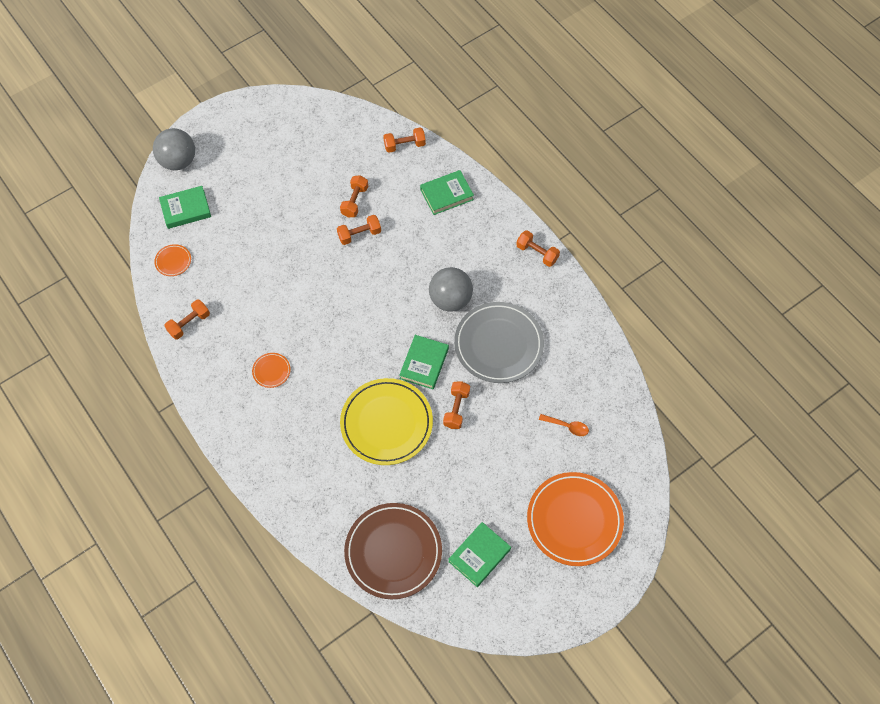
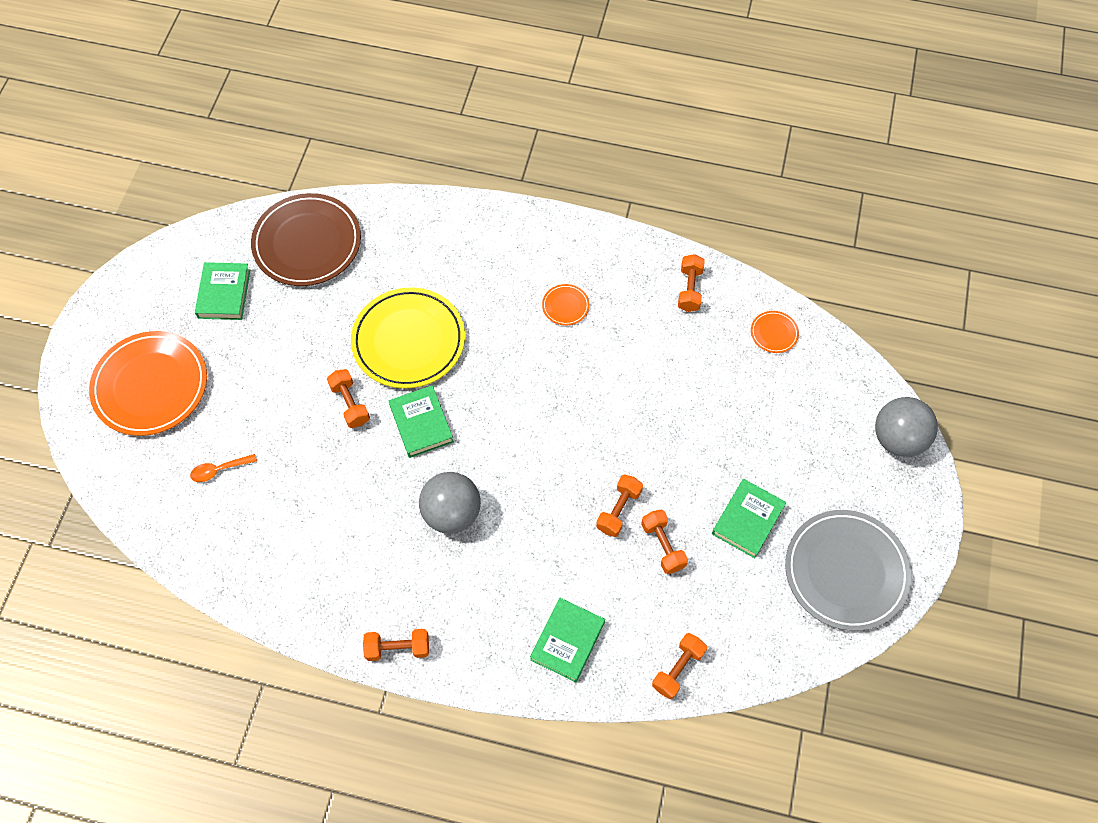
camera: 140 degrees right, 0 degrees up
(186, 209) = (826, 393): green book -> green book (747, 520)
(498, 344) = (358, 502): grey plate -> grey plate (846, 571)

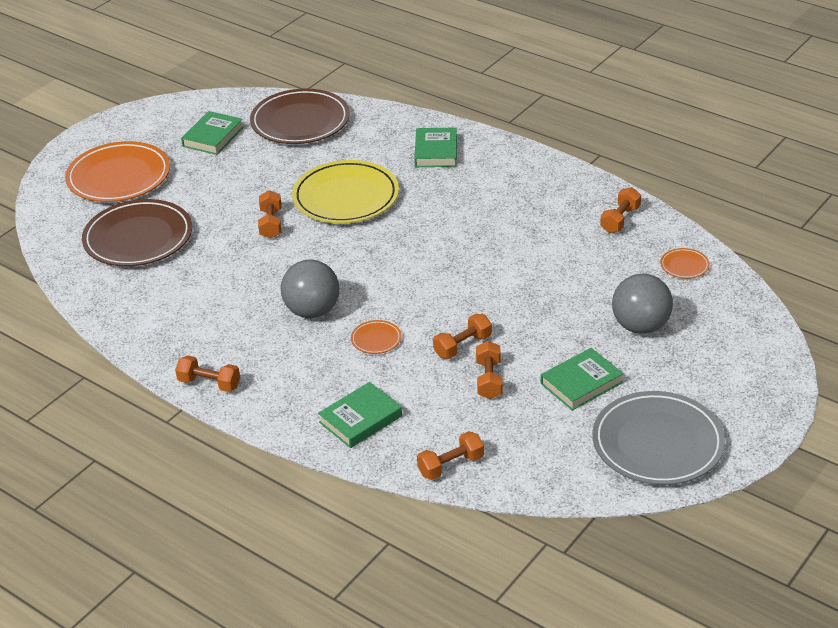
camera: 25 degrees right, 25 degrees down
(219, 470) = (138, 238): orange spoon -> brown plate
(421, 423) = (323, 249): green book -> green book (436, 151)
(565, 306) = (497, 206): orange plate -> orange plate (376, 339)
(898, 438) = (767, 365): grey ball -> grey ball (640, 326)

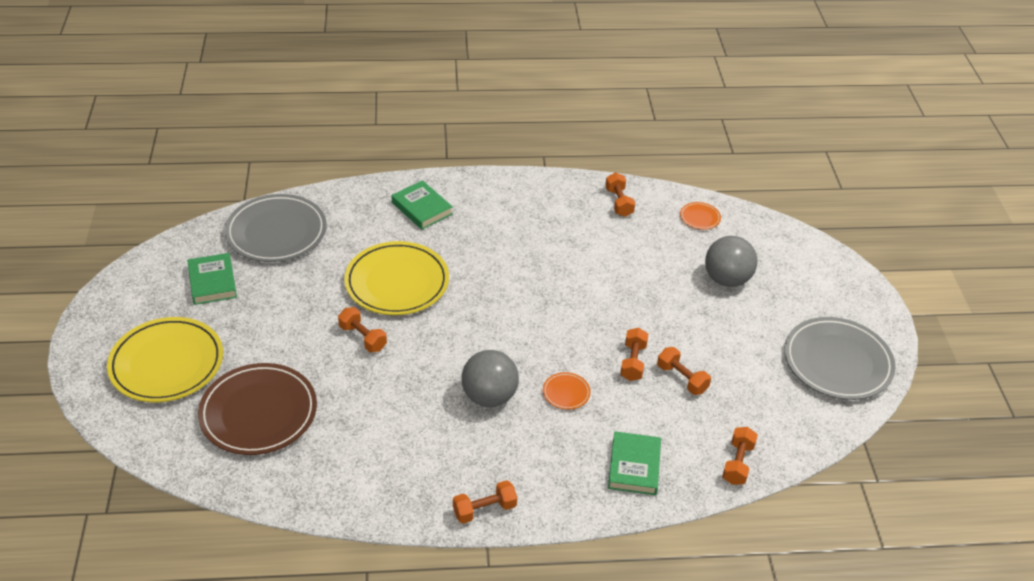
camera: 45 degrees left, 5 degrees up
(119, 177) = (167, 363): orange plate -> yellow plate
(300, 122) = (276, 232): brown plate -> grey plate
(581, 383) = (742, 345): green book -> none

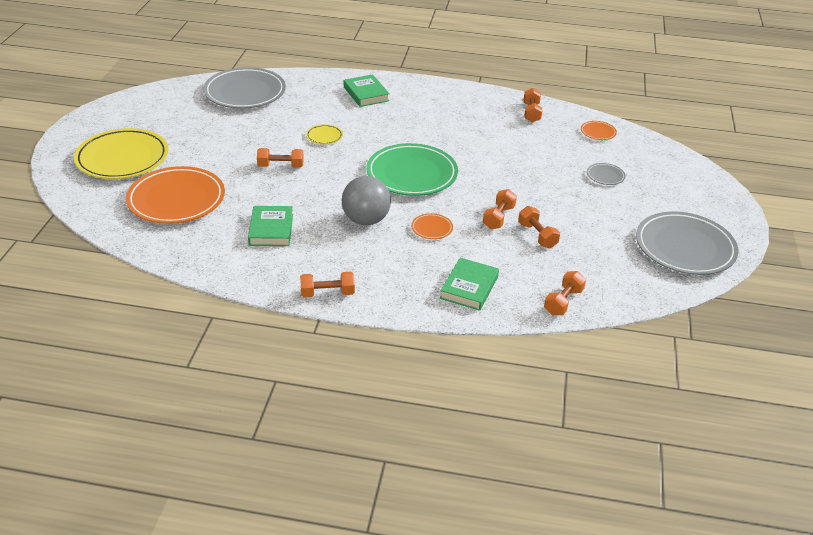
camera: 15 degrees right, 5 degrees down
(212, 282) = (181, 115): green book -> green book (271, 229)
(258, 412) = (176, 199): brown plate -> orange plate
(363, 338) = (280, 166): orange dumbbell -> orange dumbbell turned 60 degrees counterclockwise
(397, 282) = (324, 136): yellow plate -> yellow plate, size x0.42
(517, 319) = (412, 174): none -> green plate
(727, 279) = (605, 176): grey ball -> grey plate

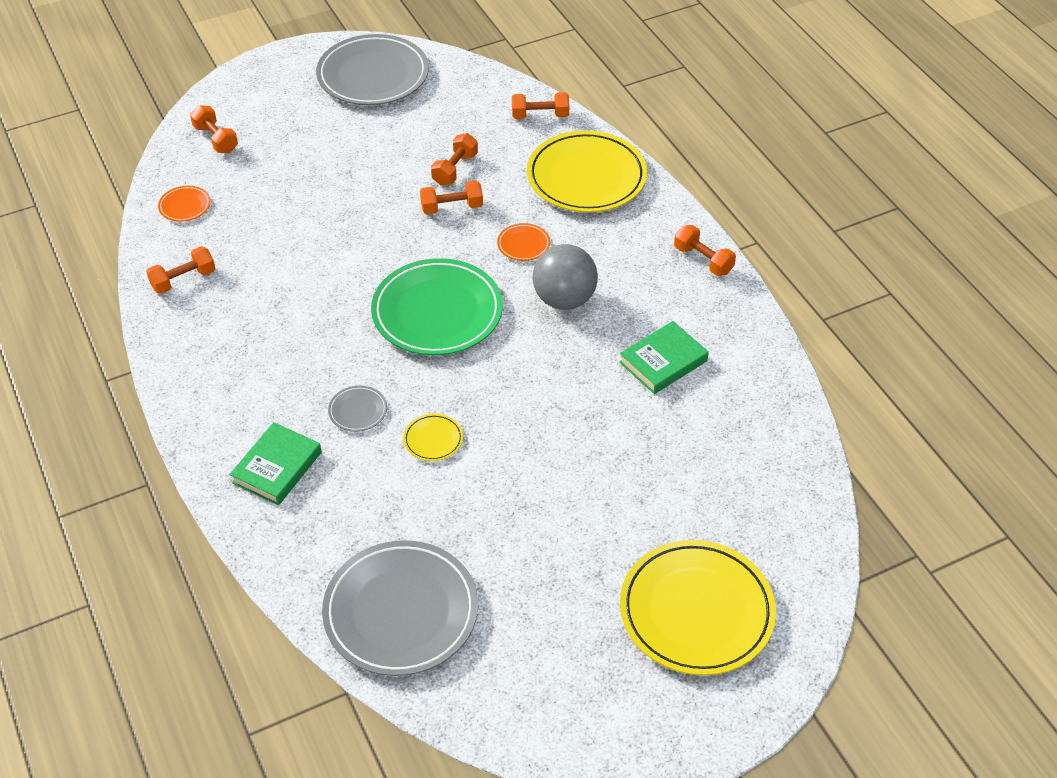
camera: 125 degrees left, 10 degrees up
(176, 199) = (708, 482): orange plate -> none
(280, 166) = (542, 436): orange dumbbell -> orange dumbbell (216, 139)
(469, 287) = (586, 177): green book -> yellow plate
(605, 176) = (286, 166): grey plate -> grey plate (358, 411)

